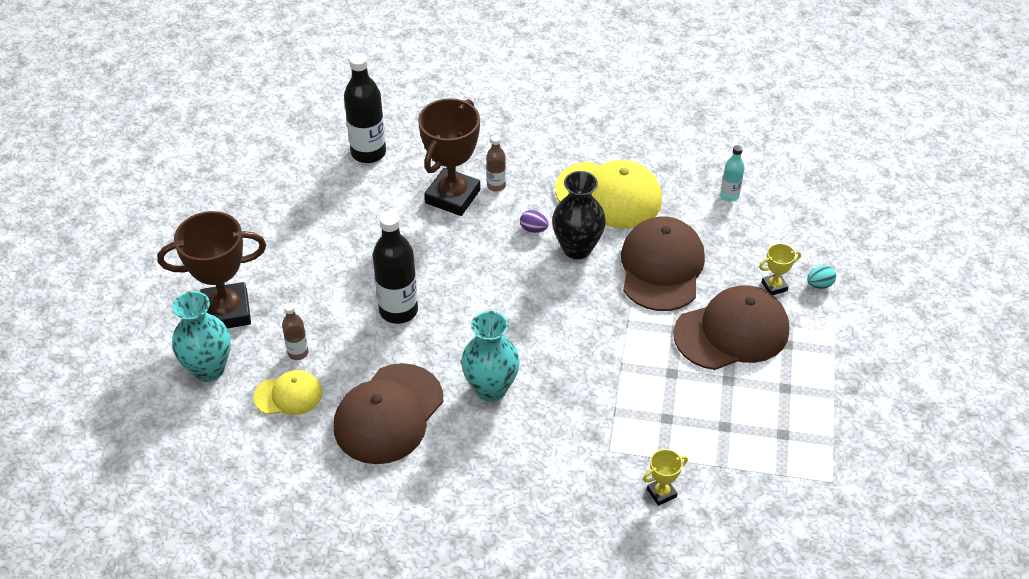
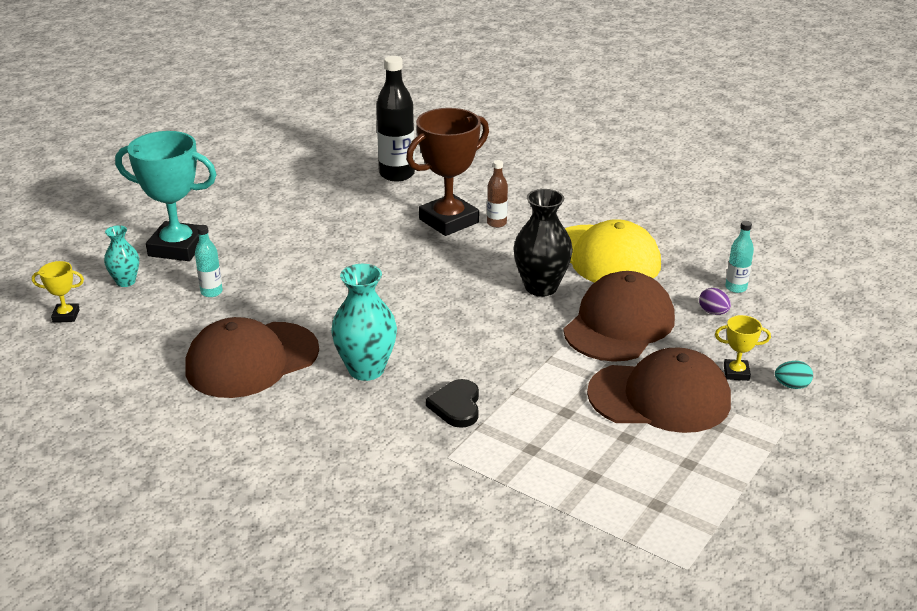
camera: 25 degrees right, 15 degrees down
(209, 369) = (126, 282): turquoise vase -> turquoise vase, size x0.59
(226, 311) = (178, 247): brown trophy -> turquoise trophy
(288, 395) = (175, 319): yellow cap -> none
(298, 353) = (211, 292): brown bottle -> turquoise bottle
(398, 310) = (328, 287): black bottle -> none
(533, 229) = (508, 262): purple egg -> purple egg (713, 312)
(586, 398) = (456, 406): none -> black heart
(661, 493) = (475, 513): yellow trophy -> yellow trophy (66, 316)

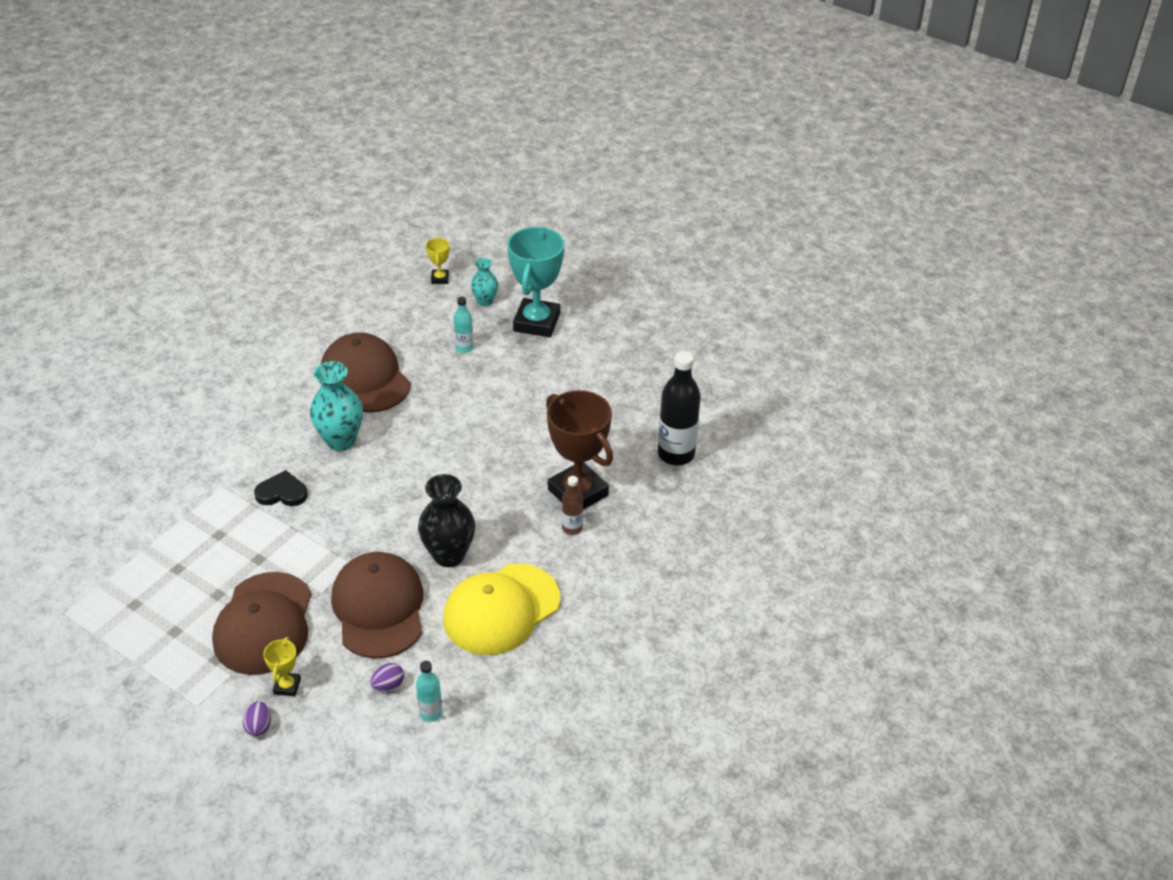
camera: 90 degrees right, 10 degrees up
(619, 324) = (379, 608): brown cap -> brown cap turned 135 degrees counterclockwise
(791, 386) = (259, 726): turquoise egg -> purple egg

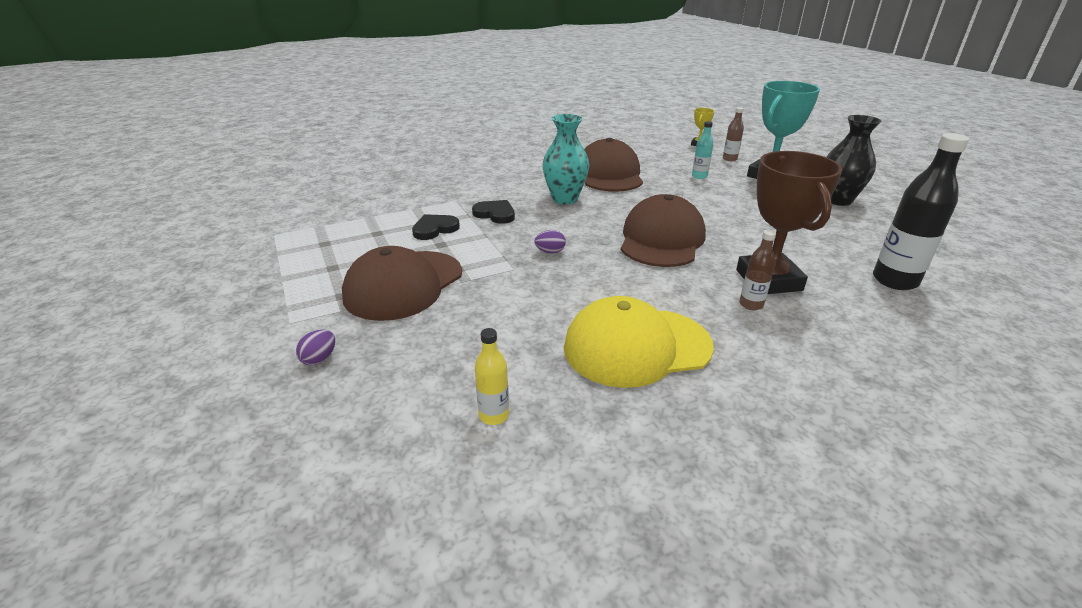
camera: 30 degrees right, 10 degrees down
(234, 539) = (435, 229): none -> black heart
(287, 686) = (376, 336): yellow trophy -> none
(379, 608) = (512, 305): brown cap -> brown cap (661, 239)
(388, 685) = (470, 371): purple egg -> purple egg (550, 252)
(431, 713) = (494, 415): turquoise bottle -> yellow bottle
(449, 555) = (607, 288): black vase -> black vase (838, 200)
(485, 301) = (729, 159): turquoise vase -> brown bottle

